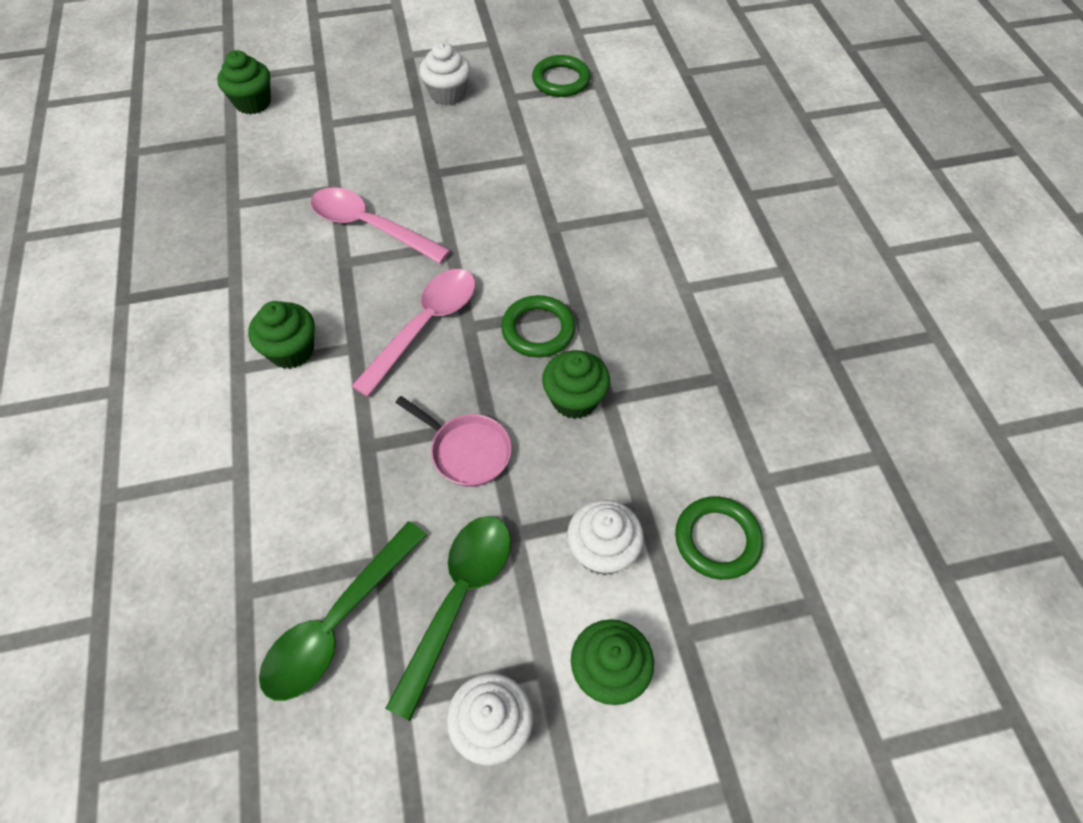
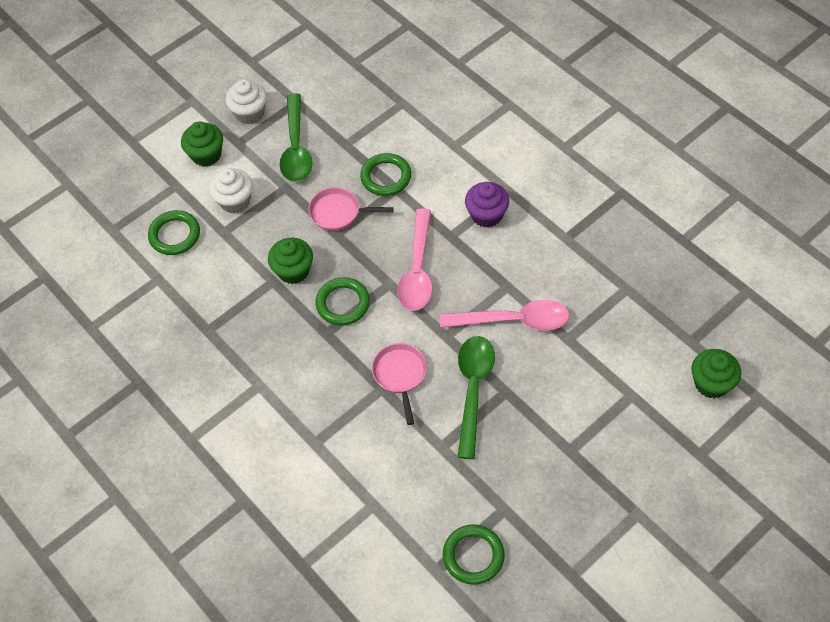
camera: 155 degrees right, 0 degrees up
(291, 350) = (486, 215): green cupcake -> purple cupcake
(338, 622) = (347, 113): green spoon -> green spoon (473, 390)
(367, 471) = (386, 177): none -> green ring
(447, 94) = (561, 481): white cupcake -> none
(525, 230) = (400, 375): none -> pink pan

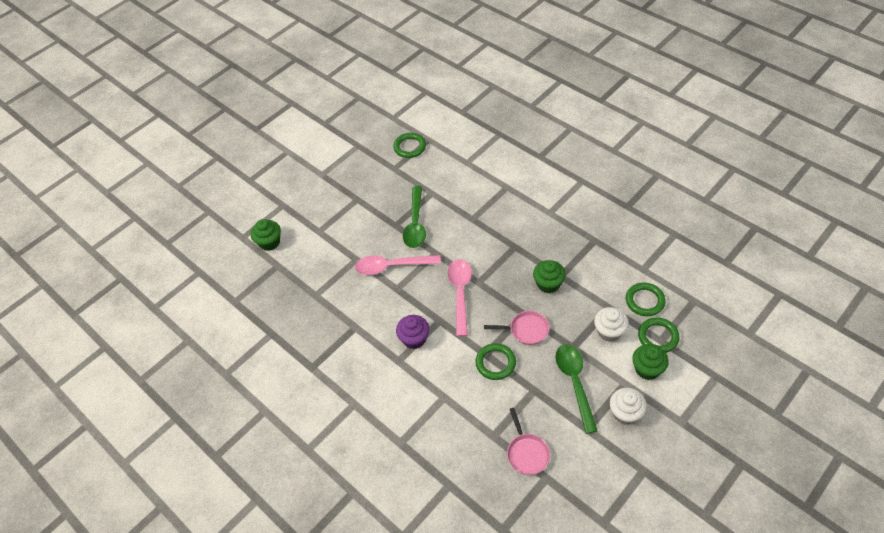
camera: 175 degrees right, 5 degrees down
(343, 303) = (508, 266): green ring -> green ring (658, 337)
(400, 375) = (462, 227): pink pan -> pink pan (527, 453)

